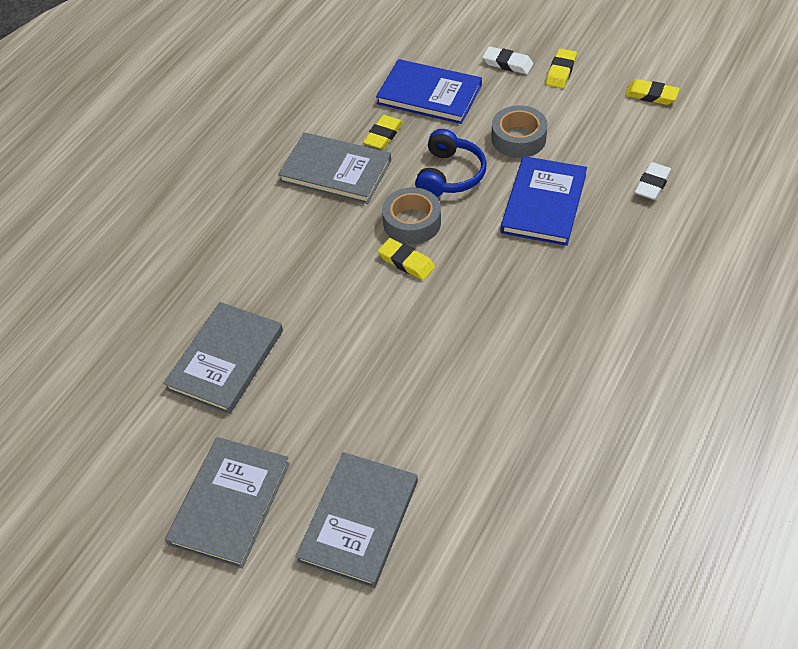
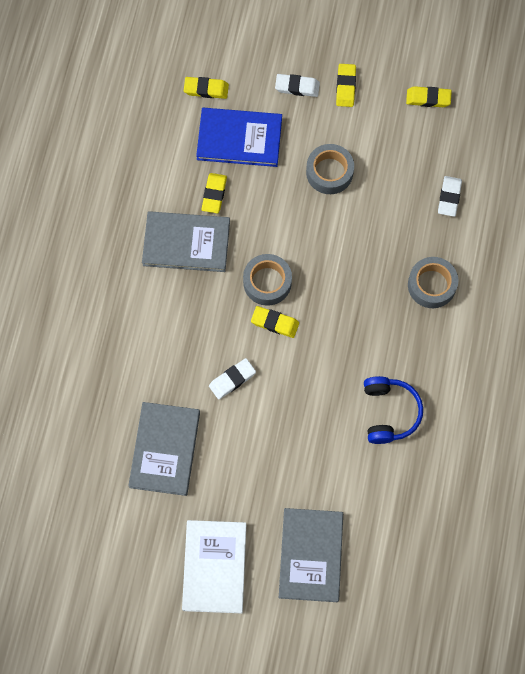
camera: 20 degrees left, 20 degrees up
(230, 503) = (214, 567): grey book -> white book
(334, 307) = (232, 379): none -> white eraser
(410, 50) = (206, 89): none -> yellow eraser
(449, 175) = (283, 225): blue headphones -> blue headphones (389, 412)
(544, 203) = (368, 238): blue book -> none
(608, 262) = (431, 285): none -> grey tape

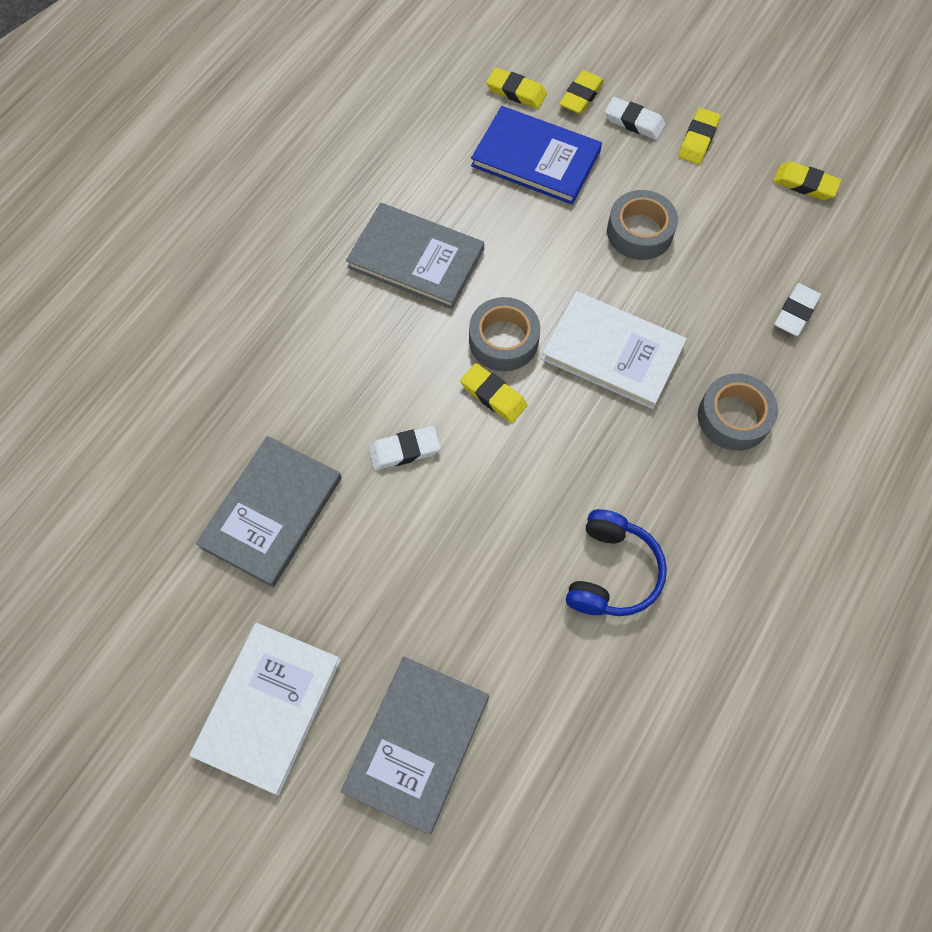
camera: 20 degrees right, 5 degrees down
(214, 194) = (476, 212): yellow eraser -> yellow eraser (581, 96)
(341, 266) = (612, 352): none -> white book

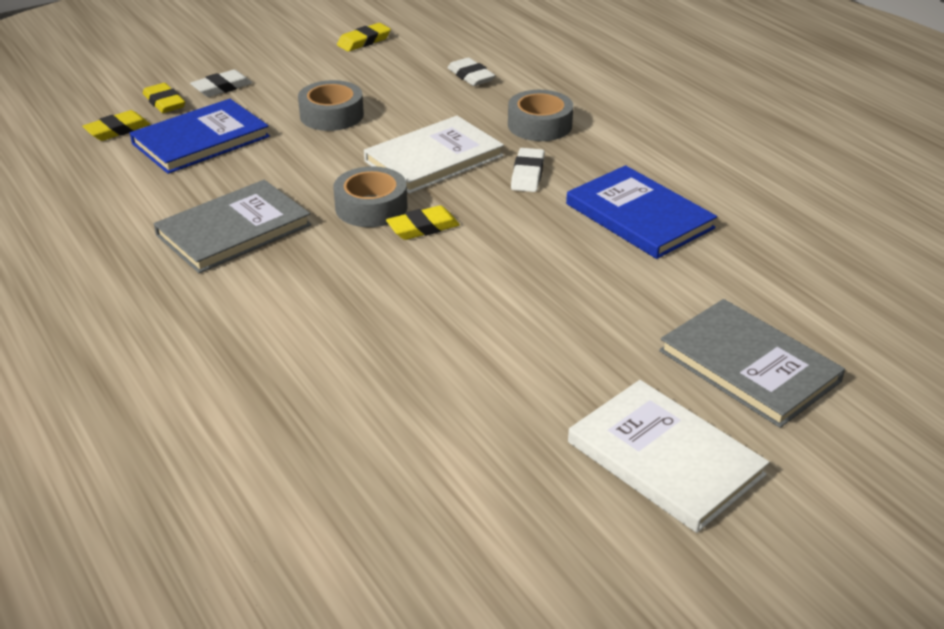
camera: 65 degrees left, 30 degrees down
(271, 512) = (440, 398): grey book -> none
(404, 450) = (438, 292): white eraser -> white eraser (527, 174)
(612, 572) = (639, 216): blue headphones -> blue book
(698, 139) = (273, 68): yellow eraser -> none

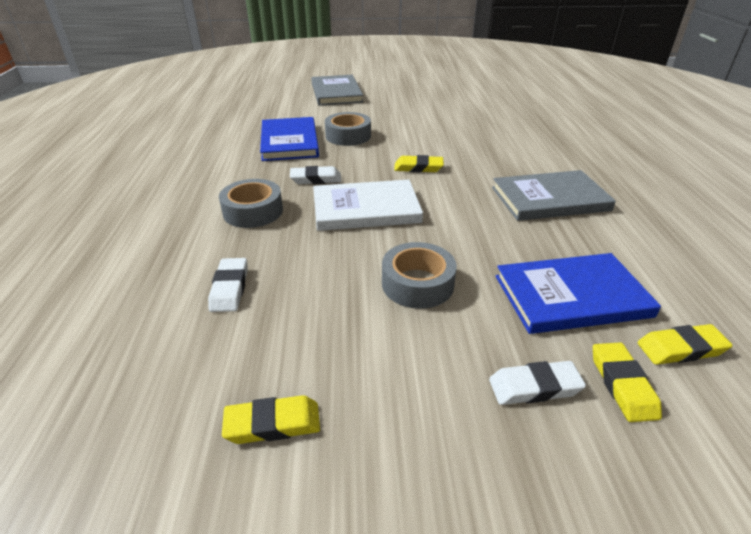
camera: 150 degrees left, 0 degrees up
(371, 207) = (442, 188): grey tape -> grey tape (348, 136)
(527, 174) = (316, 179): white eraser -> white eraser turned 45 degrees clockwise
(665, 458) = (400, 84): white book -> none

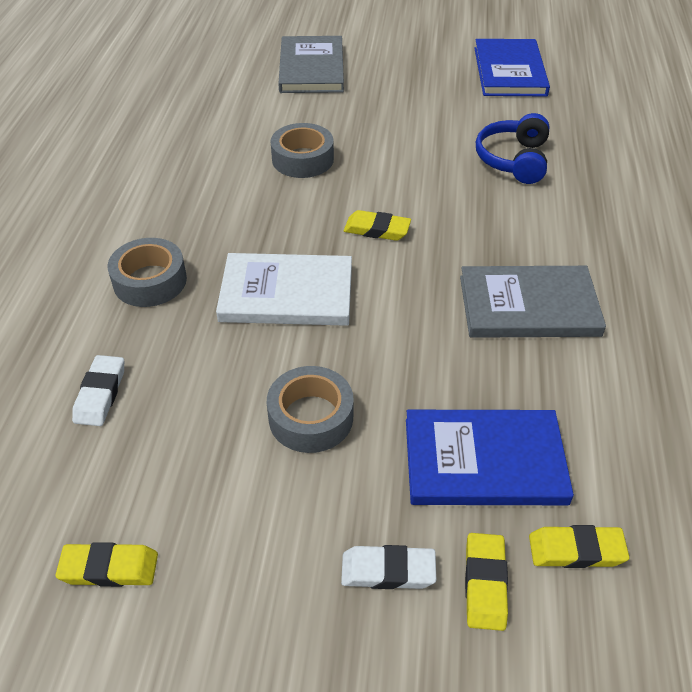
camera: 10 degrees right, 10 degrees up
(289, 142) = (222, 162): blue book -> blue book (509, 71)
(316, 179) = (239, 235): white eraser -> none
(495, 126) = (513, 160): none -> blue headphones

